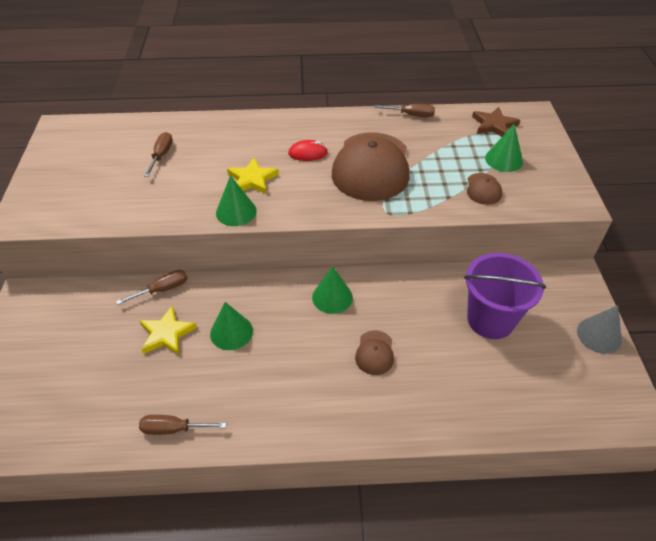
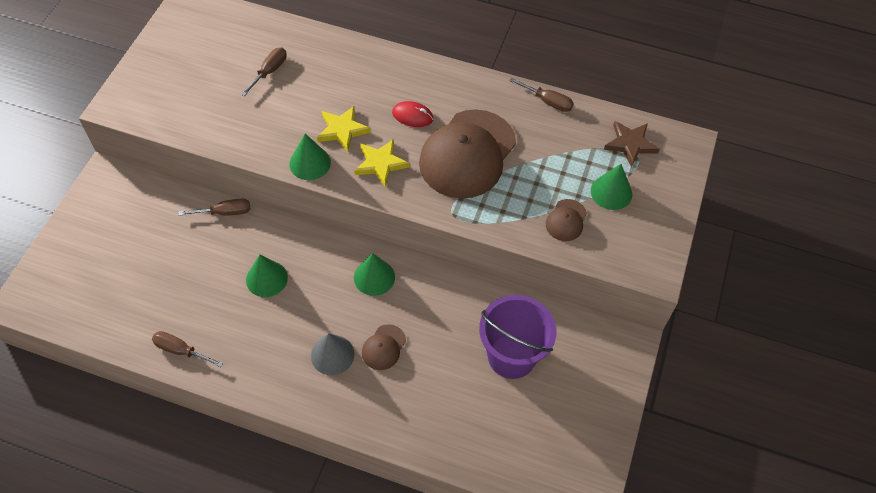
camera: 20 degrees right, 10 degrees up
(166, 333) = (210, 259): yellow star -> yellow star (380, 164)
(599, 335) = (608, 412): grey cone -> grey cone (332, 355)

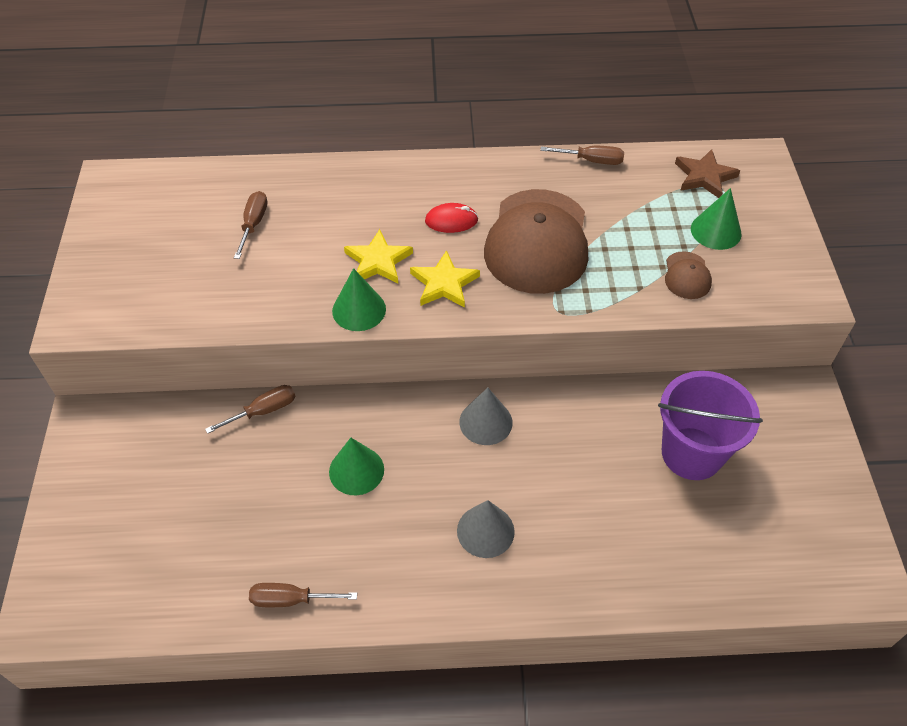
camera: 20 degrees left, 5 degrees down
(374, 277) = (485, 422): green cone -> grey cone
(384, 347) = (542, 499): brown cap -> none

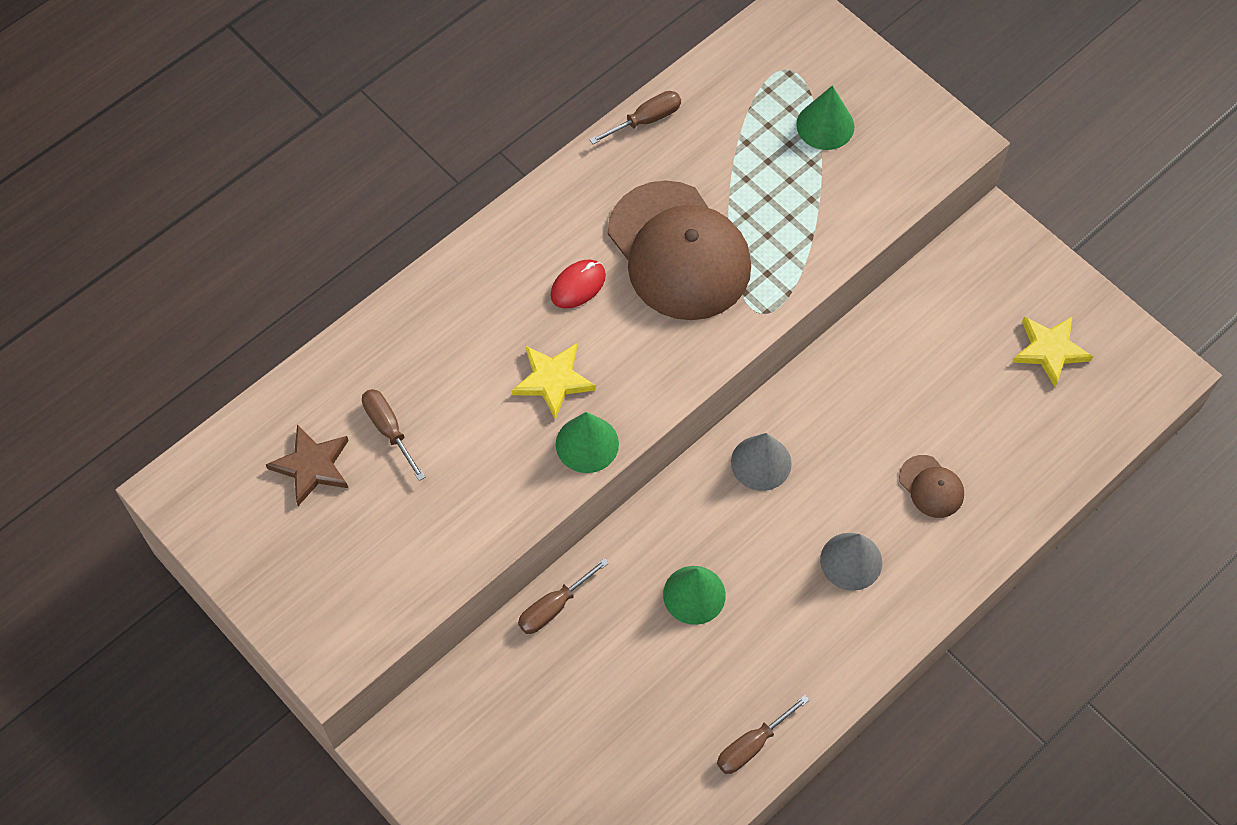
camera: 40 degrees left, 10 degrees up
(263, 411) = (554, 607): brown screwdriver -> brown screwdriver turned 150 degrees counterclockwise
(444, 283) = (637, 359): yellow star -> yellow star (1049, 350)
(687, 276) = (840, 194): brown cap -> brown cap (931, 487)
(691, 453) = (953, 360): purple bucket -> none
(704, 176) = (765, 67): brown star -> brown star (312, 466)

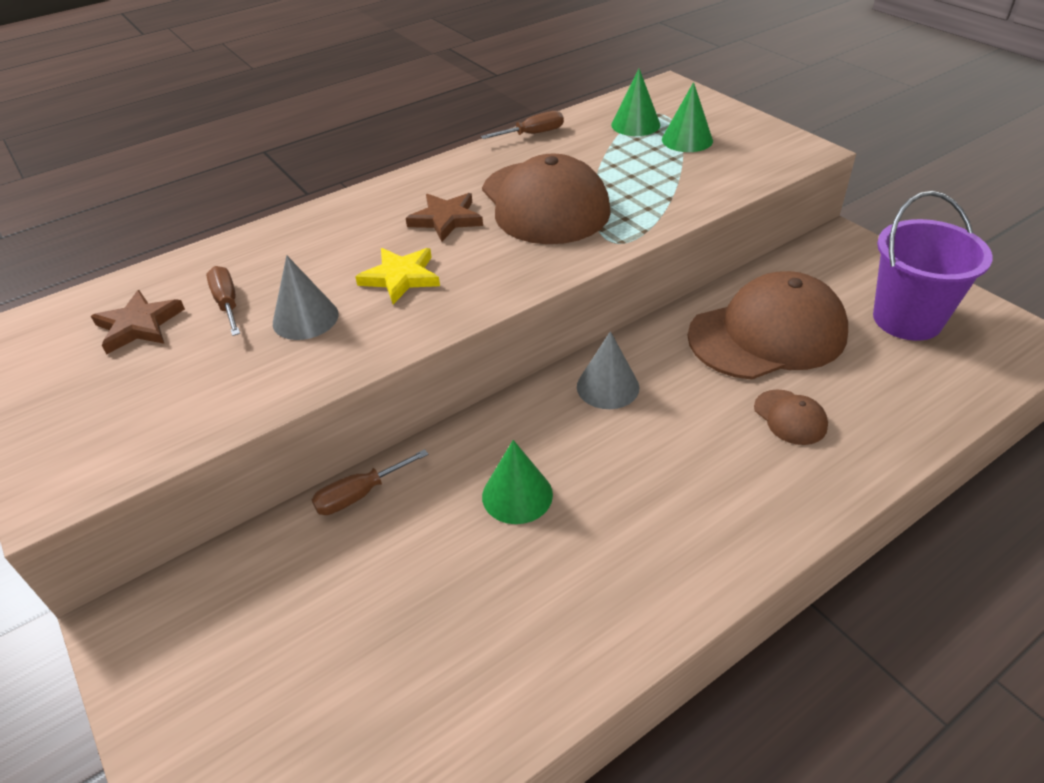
camera: 10 degrees right, 20 degrees down
(578, 285) = (446, 219): red mouse -> brown star
(587, 444) = (419, 323): green cone -> green cone (635, 124)
(752, 745) = (560, 664): brown screwdriver -> none
(851, 561) = (699, 477): grey cone -> grey cone (305, 318)
(913, 381) = (767, 334): none -> brown cap
(1049, 350) = (907, 319): yellow star -> purple bucket

